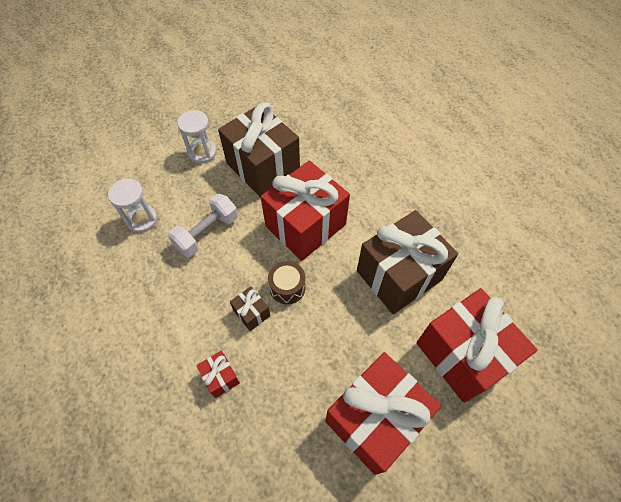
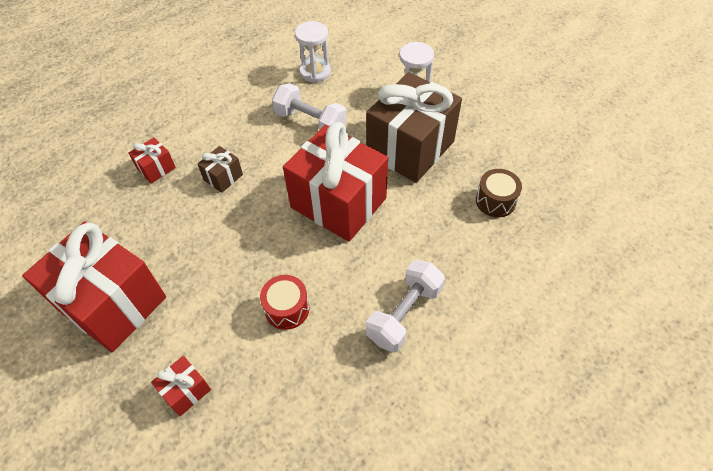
camera: 80 degrees right, 5 degrees down
(287, 287) = (256, 201): brown drum -> brown drum (495, 201)
(399, 275) = (287, 309): brown gift -> red drum
(412, 201) = (404, 314): none -> white dumbbell
(462, 355) = (186, 391): red gift -> red gift, size x0.42

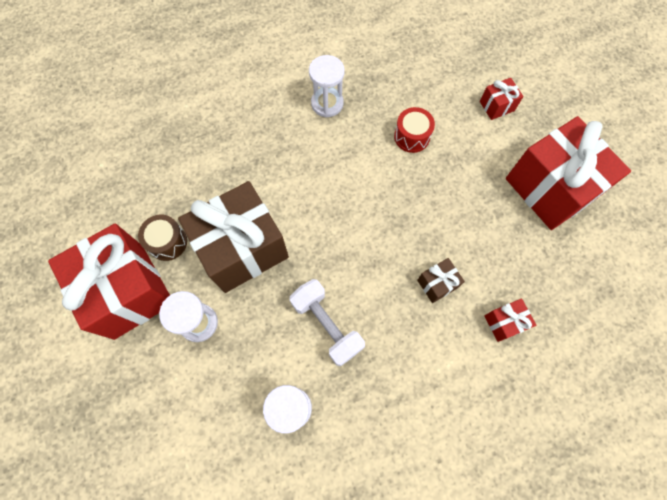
camera: 160 degrees left, 15 degrees up
(338, 203) = (337, 213): red gift -> red gift (129, 291)
(404, 314) = (327, 103): white dumbbell -> white hourglass
(495, 201) = (203, 165): brown drum -> brown drum (167, 242)

